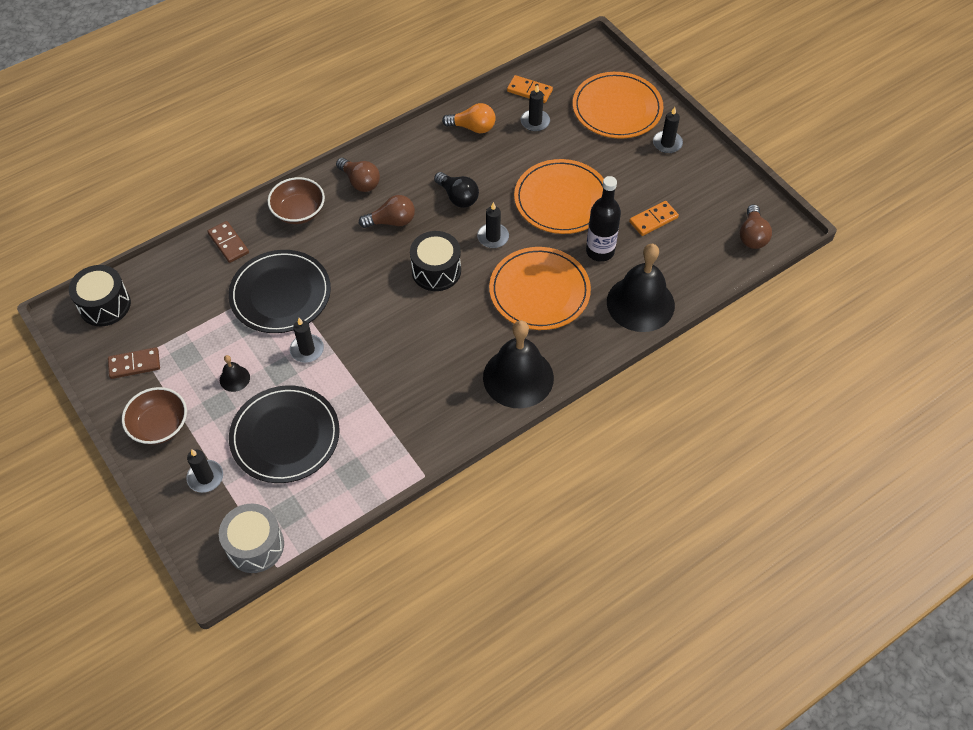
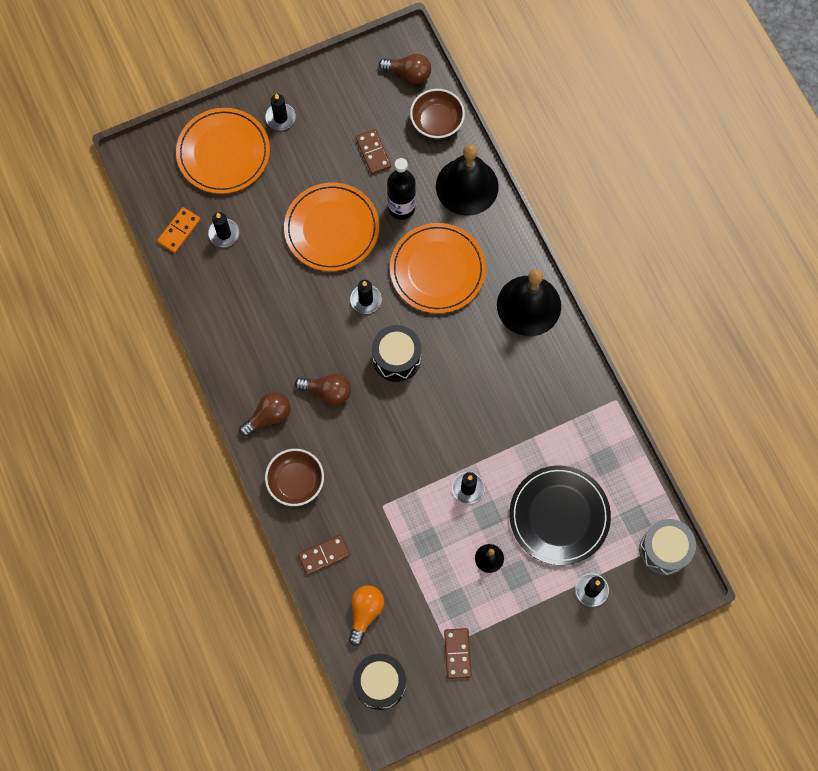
camera: 80 degrees left, 15 degrees up
(159, 425) = (530, 630): brown bowl -> brown bowl (437, 122)
(280, 294) = (398, 508): black plate -> none
(391, 221) = (327, 392): brown light bulb -> brown light bulb turned 105 degrees clockwise
(458, 197) = (308, 324): black light bulb -> none
(472, 127) = (218, 295): orange light bulb -> orange light bulb (365, 613)
(653, 220) = (373, 153): orange domino -> brown domino

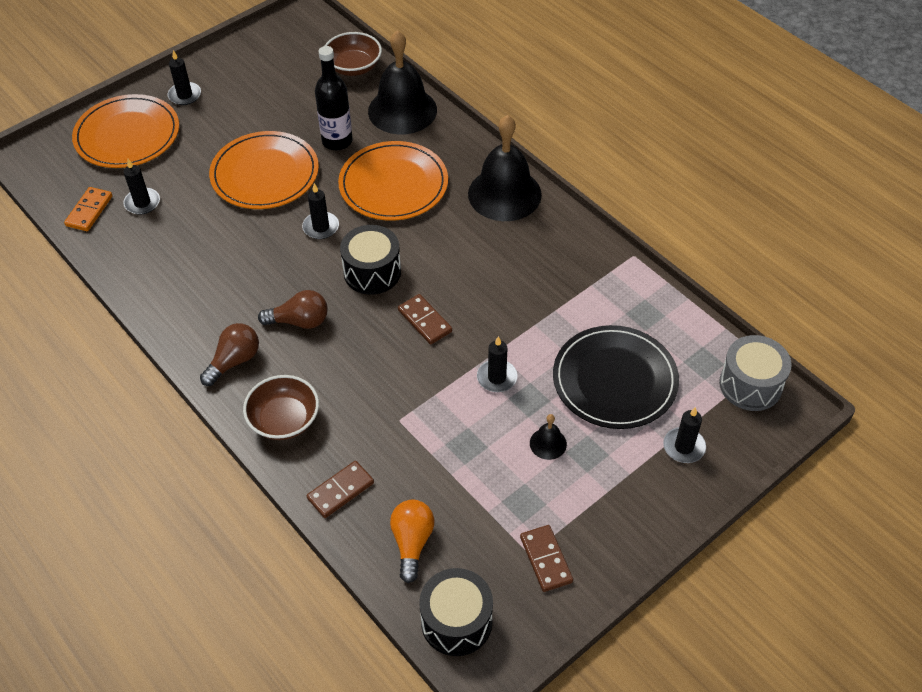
camera: 15 degrees left, 20 degrees down
(373, 153) = (293, 103): brown domino -> brown domino (425, 321)
(408, 74) = (312, 37): brown light bulb -> none

